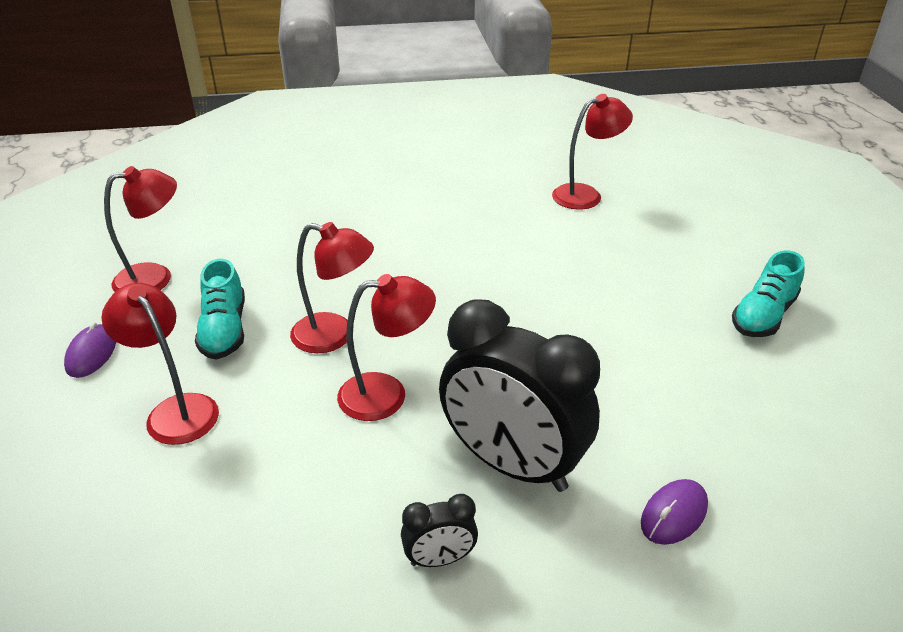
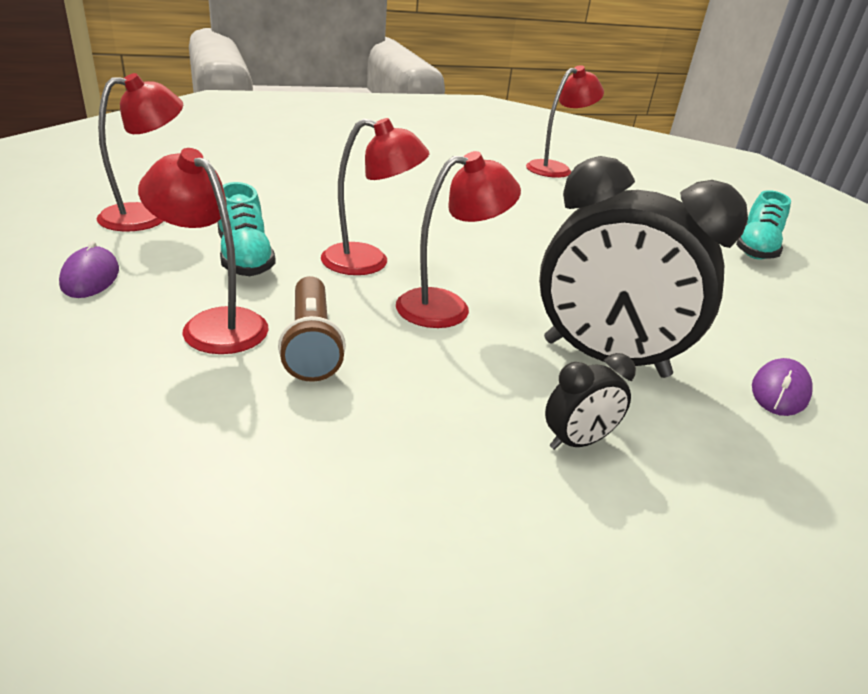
camera: 15 degrees left, 5 degrees down
(249, 435) = (311, 344): none -> brown flashlight

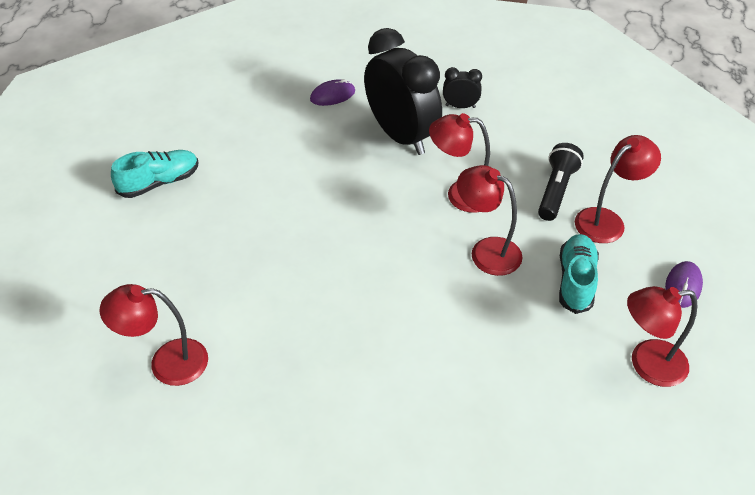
camera: 145 degrees left, 15 degrees up
(214, 324) = (607, 220): red lamp -> red lamp turned 105 degrees counterclockwise
(311, 344) = (556, 190): brown flashlight -> black flashlight

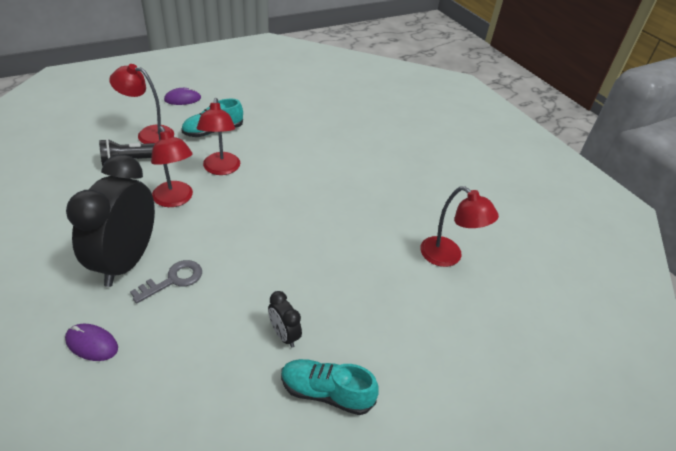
camera: 135 degrees left, 5 degrees down
(352, 153) = (173, 280): none -> grey key
(460, 106) = (55, 244): black clock -> black clock (284, 335)
(647, 364) = (249, 98): red lamp -> none

